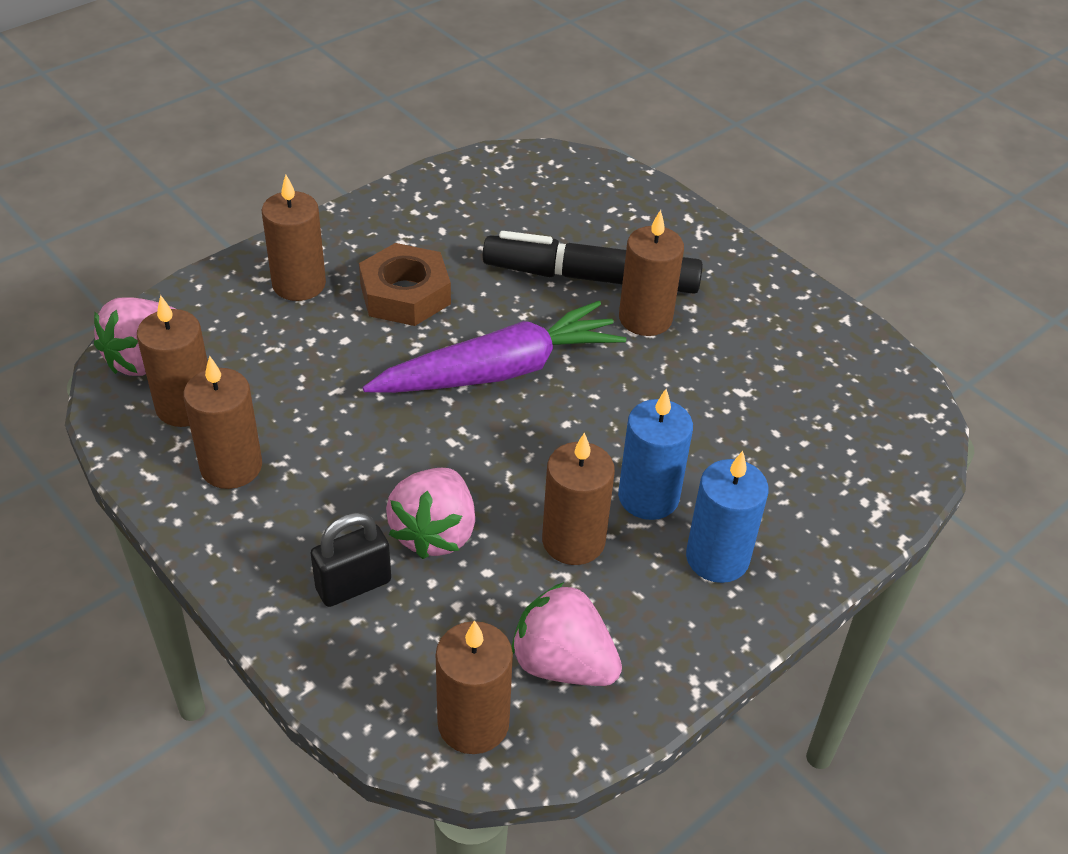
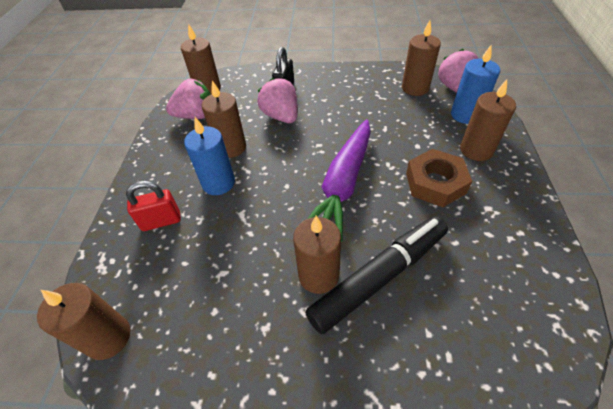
camera: 140 degrees right, 5 degrees up
(231, 466) = (370, 86): brown candle -> brown candle (108, 337)
(717, 558) = (168, 182): blue candle -> blue candle (465, 115)
(769, 503) = (161, 221): none -> red padlock

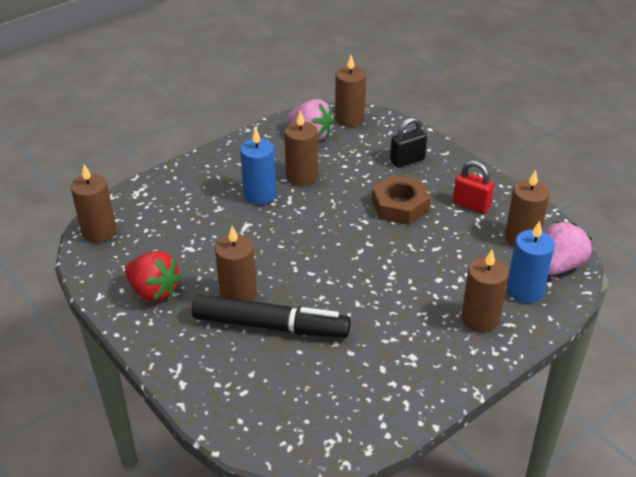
camera: 45 degrees right, 10 degrees down
(161, 221) = (196, 192): red padlock -> red padlock (471, 205)
(245, 344) = (154, 291): none -> red strawberry
(281, 116) = (371, 180): pink strawberry -> none
(343, 184) = (338, 259): purple carrot -> none
(435, 183) = (404, 311): brown nut -> brown nut (400, 206)

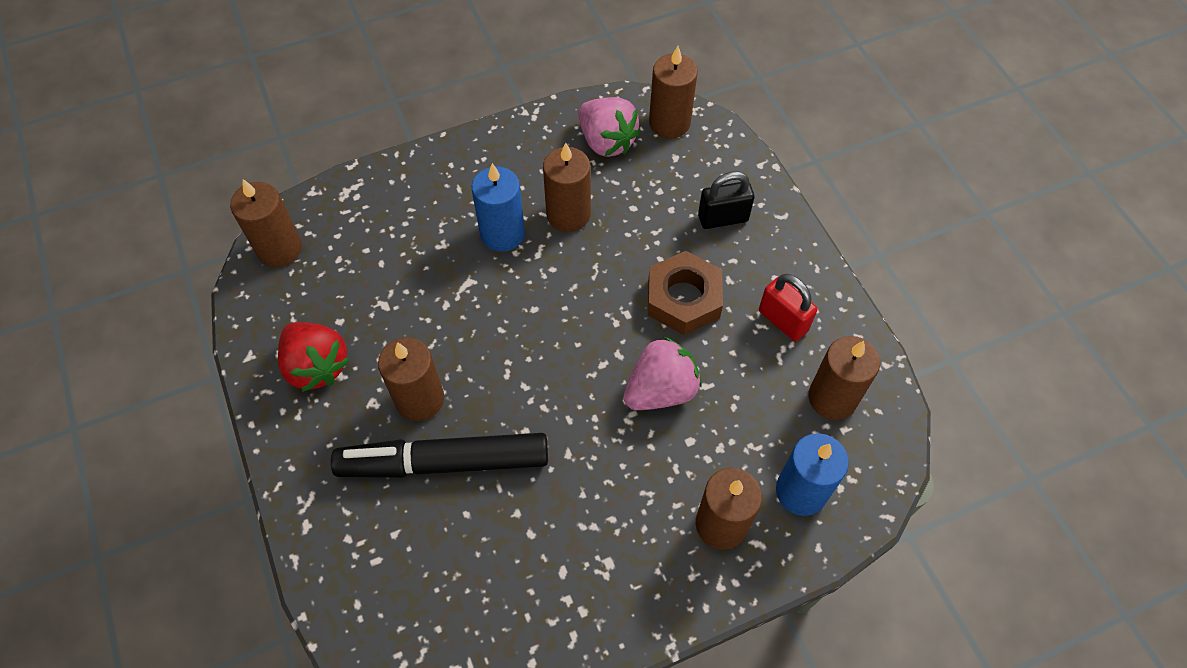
camera: 15 degrees right, 20 degrees up
(271, 326) = (444, 462): black marker -> black marker turned 150 degrees clockwise
(559, 265) = (867, 460): pink strawberry -> pink strawberry (660, 390)

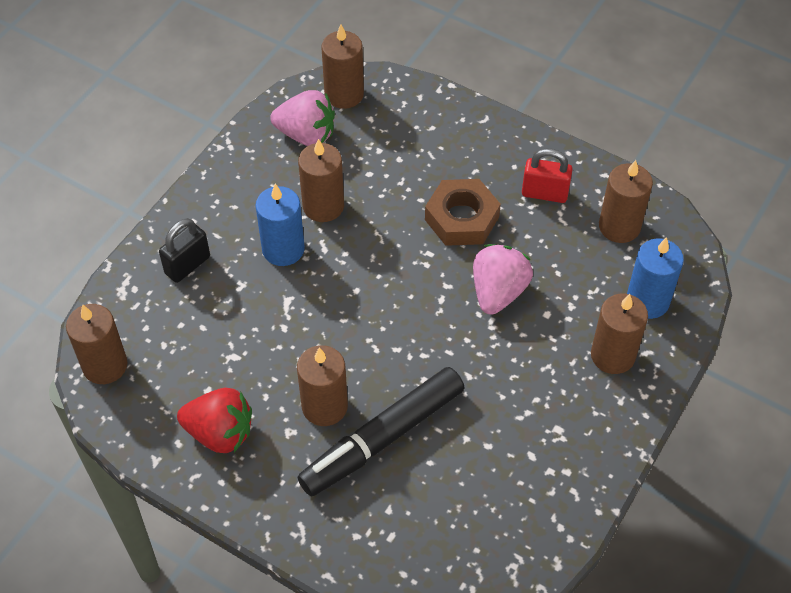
camera: 35 degrees left, 5 degrees down
(723, 218) = (443, 144): black padlock -> black padlock (187, 265)

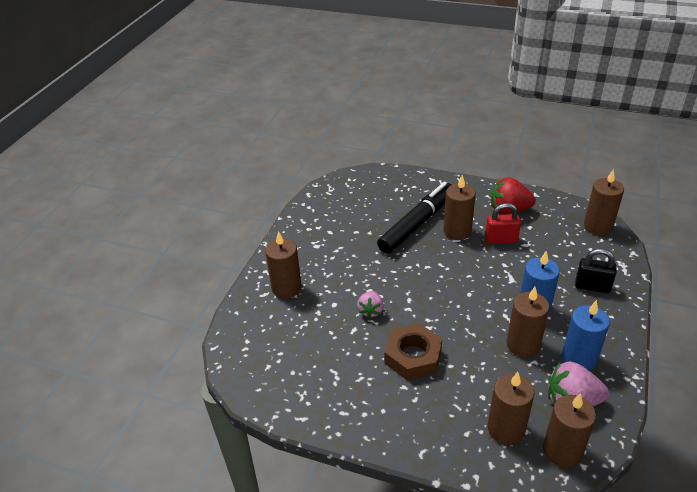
camera: 170 degrees right, 15 degrees down
(187, 265) = (592, 286): black padlock -> black padlock turned 75 degrees clockwise
(498, 292) = (371, 311): pink strawberry -> pink strawberry, size x0.61
(544, 193) = (352, 390): red padlock -> red padlock (501, 240)
(619, 226) = (287, 375): brown candle -> brown candle (506, 429)
(647, 301) = (264, 325): blue candle -> blue candle (578, 359)

